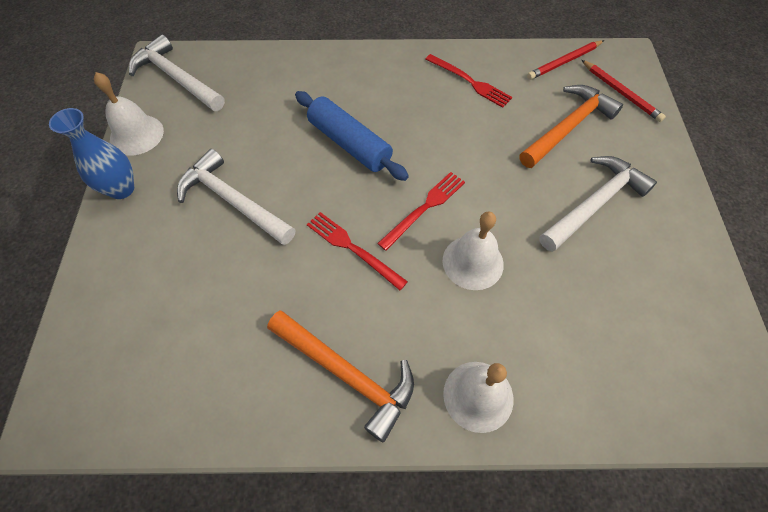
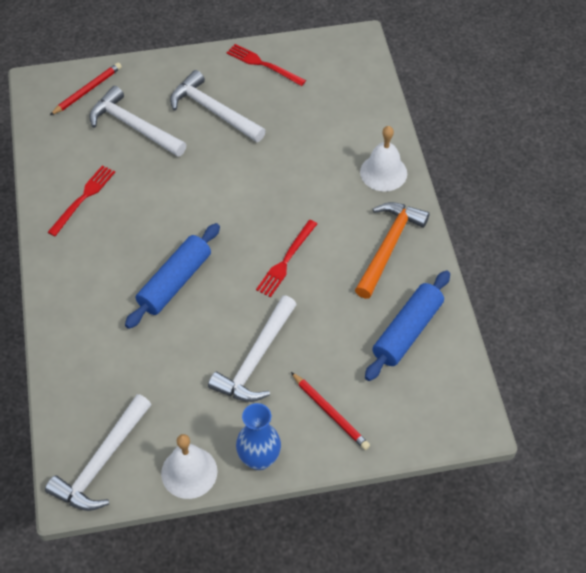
camera: 100 degrees left, 5 degrees down
(211, 368) = (407, 331): none -> blue rolling pin
(424, 208) = (237, 217): red fork -> red fork (263, 64)
(473, 262) = (282, 182): white bell -> none
(564, 62) = (49, 129): red pencil -> red pencil (330, 412)
(568, 127) = (134, 126): orange hammer -> white hammer

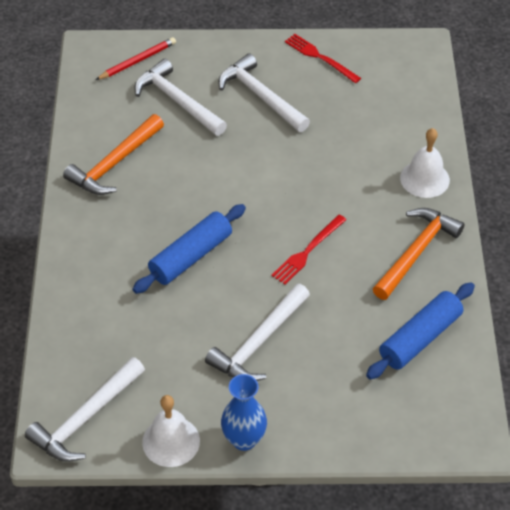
camera: 10 degrees right, 5 degrees down
(83, 198) = (114, 164): red fork -> orange hammer
(330, 412) = (325, 406): red pencil -> none

